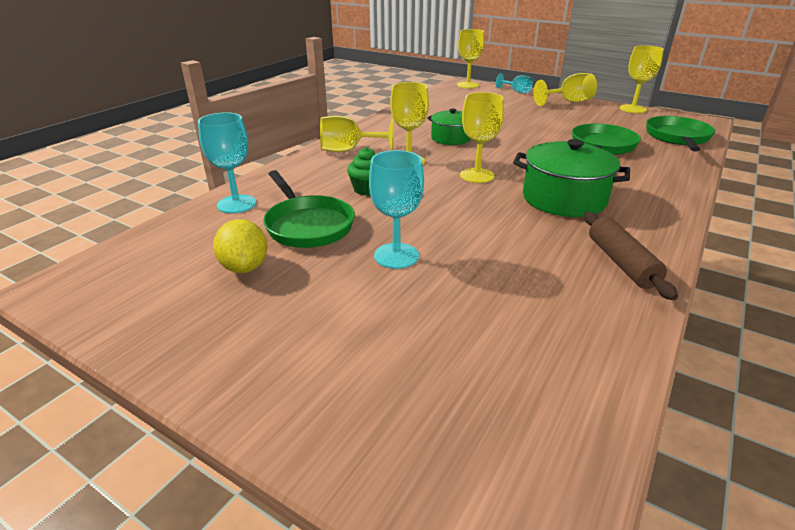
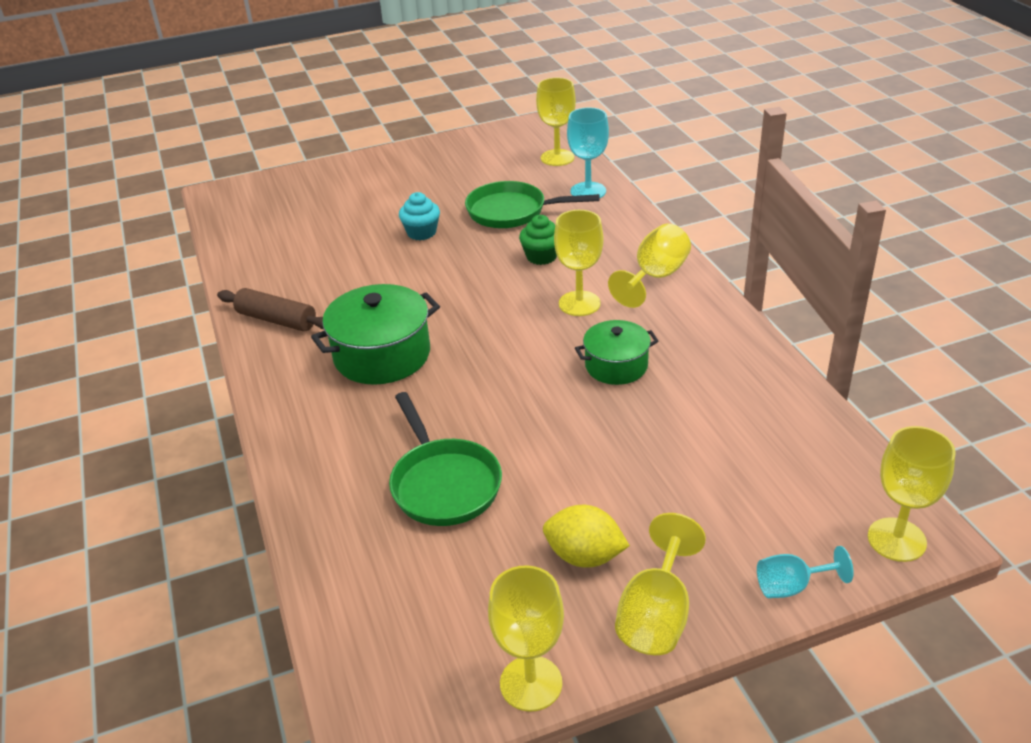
camera: 130 degrees right, 5 degrees up
(245, 267) = (485, 178): yellow lemon -> yellow lemon (584, 556)
(396, 256) = (421, 232): turquoise goblet -> turquoise cupcake
(477, 175) = (493, 330): yellow goblet -> yellow goblet (557, 158)
(677, 138) = (371, 601): green pan -> none

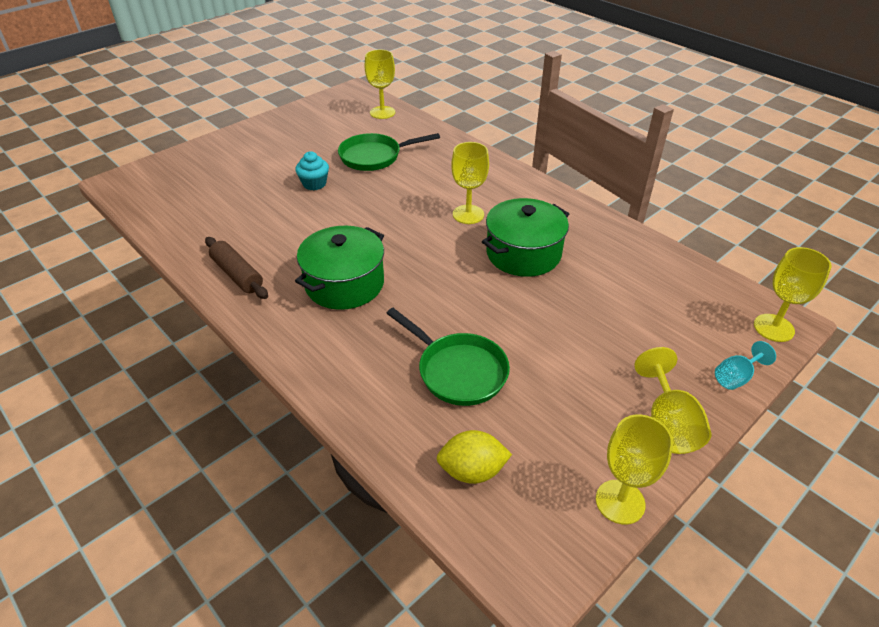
camera: 25 degrees left, 5 degrees up
(277, 320) = (237, 275): brown rolling pin -> brown rolling pin turned 45 degrees clockwise
(541, 256) = (418, 185): green cupcake -> none
(584, 556) = (593, 396): yellow lemon -> yellow lemon (472, 471)
(588, 191) = (421, 133): turquoise goblet -> none
(616, 366) = (523, 253): green pot -> green pot, size x1.61
(655, 277) = (508, 186): yellow goblet -> none

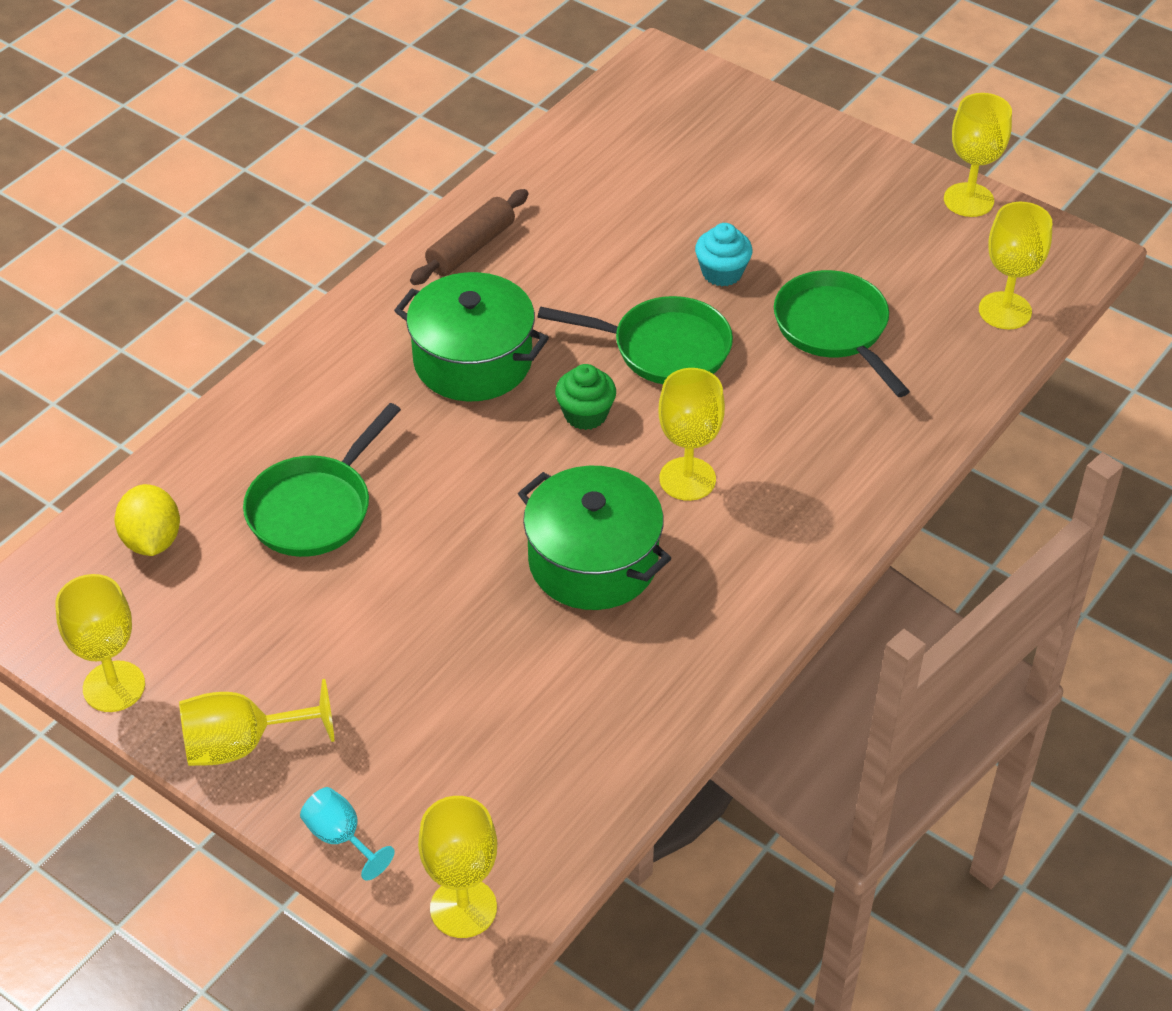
camera: 80 degrees right, 5 degrees up
(302, 109) = (968, 200): none -> yellow goblet
(365, 210) = (663, 348): none -> green pan
(408, 244) = (585, 414): none -> green cupcake

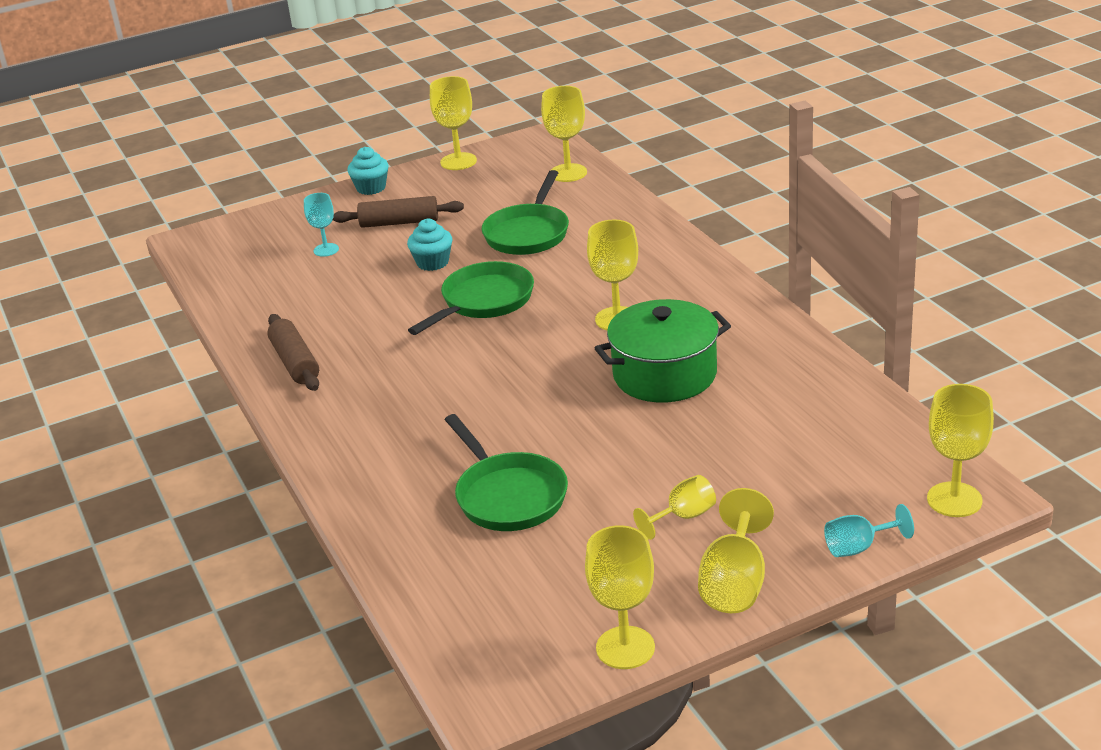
camera: 60 degrees left, 15 degrees down
(152, 540) = (472, 595): yellow lemon -> none
(335, 665) = (683, 517): none -> yellow goblet
(473, 361) = (418, 386): green pot -> none
(585, 414) = (519, 347): green cupcake -> none
(700, 174) = (326, 250): none -> turquoise goblet
(793, 208) = (399, 222): none -> brown rolling pin
(834, 329) = (528, 233): green pan -> green pan turned 75 degrees counterclockwise
(857, 152) = (371, 188): none -> turquoise cupcake

